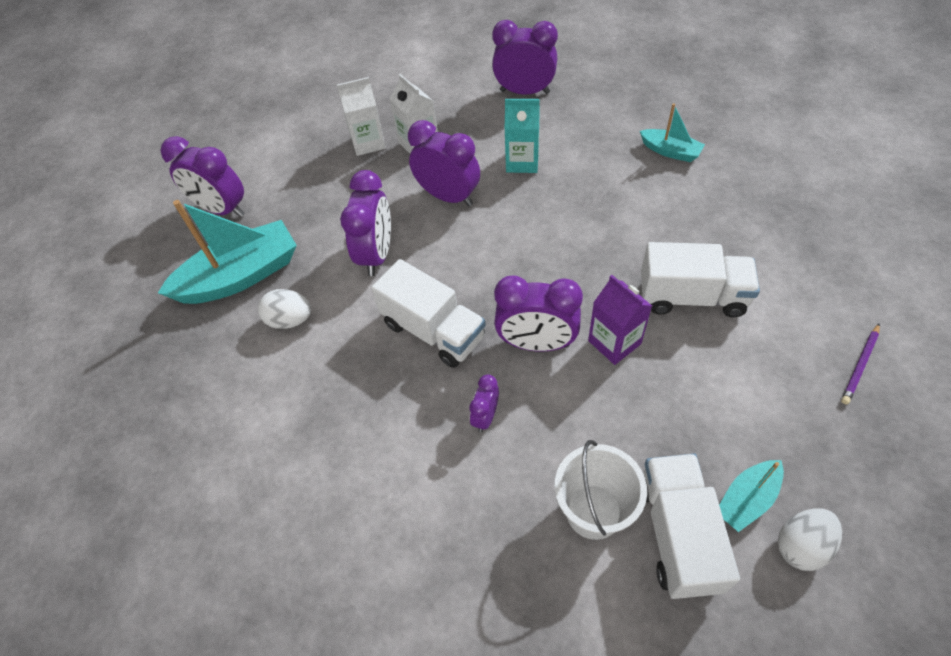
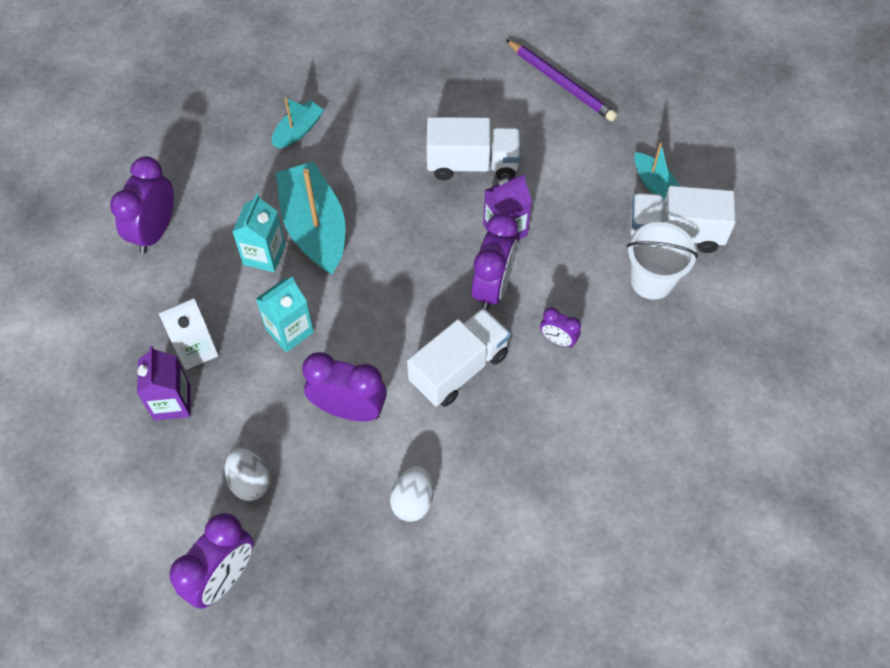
camera: 85 degrees left, 5 degrees up
(240, 276) = (337, 553): turquoise boat -> turquoise boat (314, 228)
(368, 142) = (172, 402): white carton -> purple carton
(448, 196) = (289, 331): purple clock -> turquoise carton
(692, 297) = (472, 164): white truck -> white truck turned 75 degrees clockwise
(801, 545) = (691, 165): white egg -> white egg (250, 481)
(860, 365) = (561, 83): purple pencil -> purple pencil, size x1.75

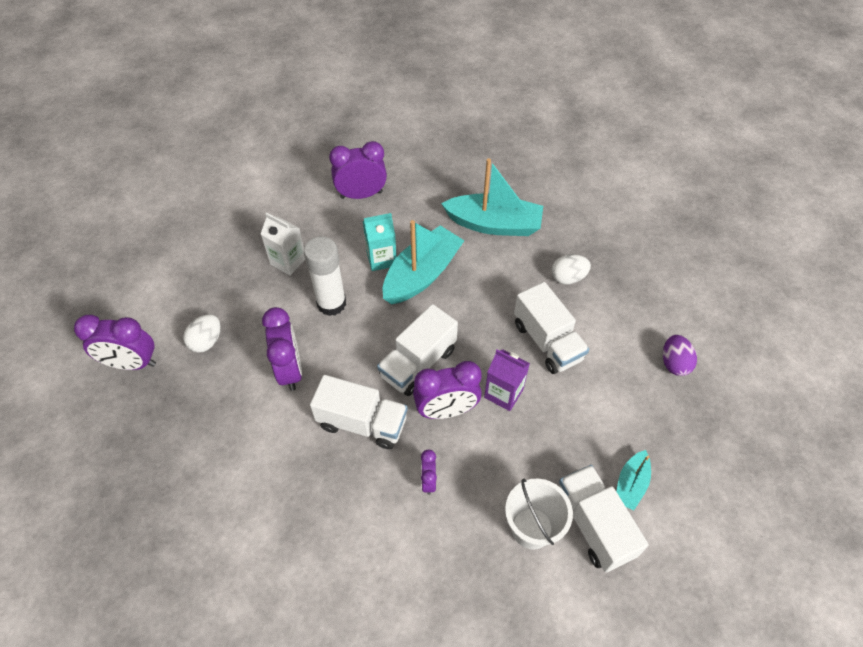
camera: 60 degrees right, 5 degrees down
(172, 402) = (243, 270): purple carton -> none
(289, 331) = (331, 303): turquoise carton -> white glue stick
(298, 131) = (494, 224): turquoise boat -> turquoise boat, size x1.93
(413, 501) = (237, 447): white egg -> white egg (568, 278)
(422, 285) = (418, 363): none -> white truck
(561, 83) = (674, 363): purple pencil -> purple egg

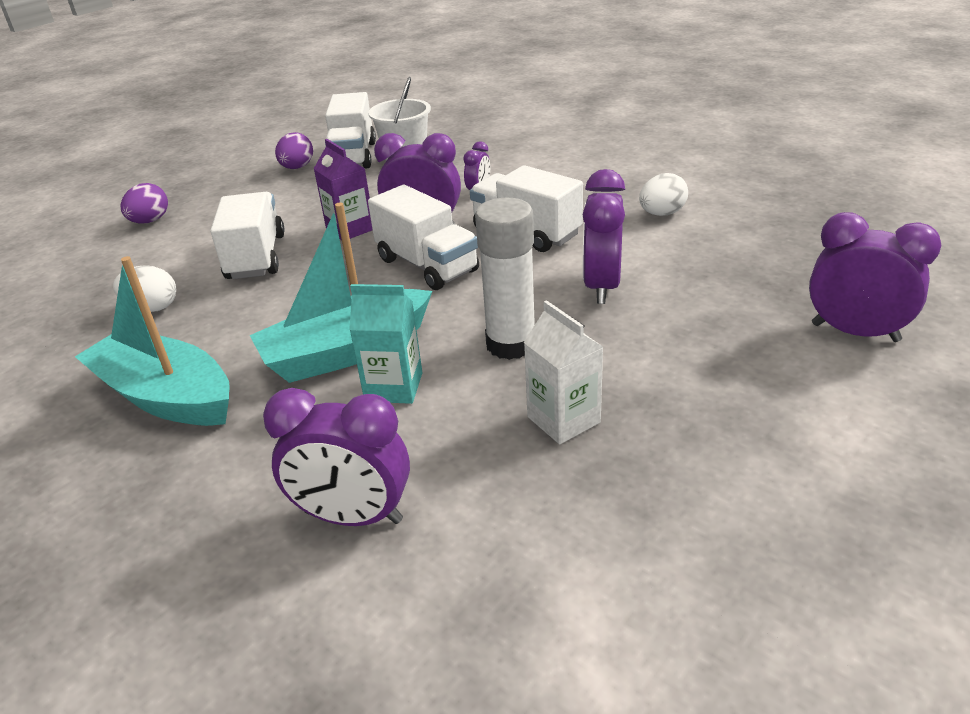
camera: 155 degrees left, 20 degrees down
(206, 341) = (728, 336): white egg -> white egg (661, 214)
(418, 363) = (427, 265): white truck -> white truck turned 75 degrees clockwise
(630, 484) = (297, 167): turquoise boat -> purple egg

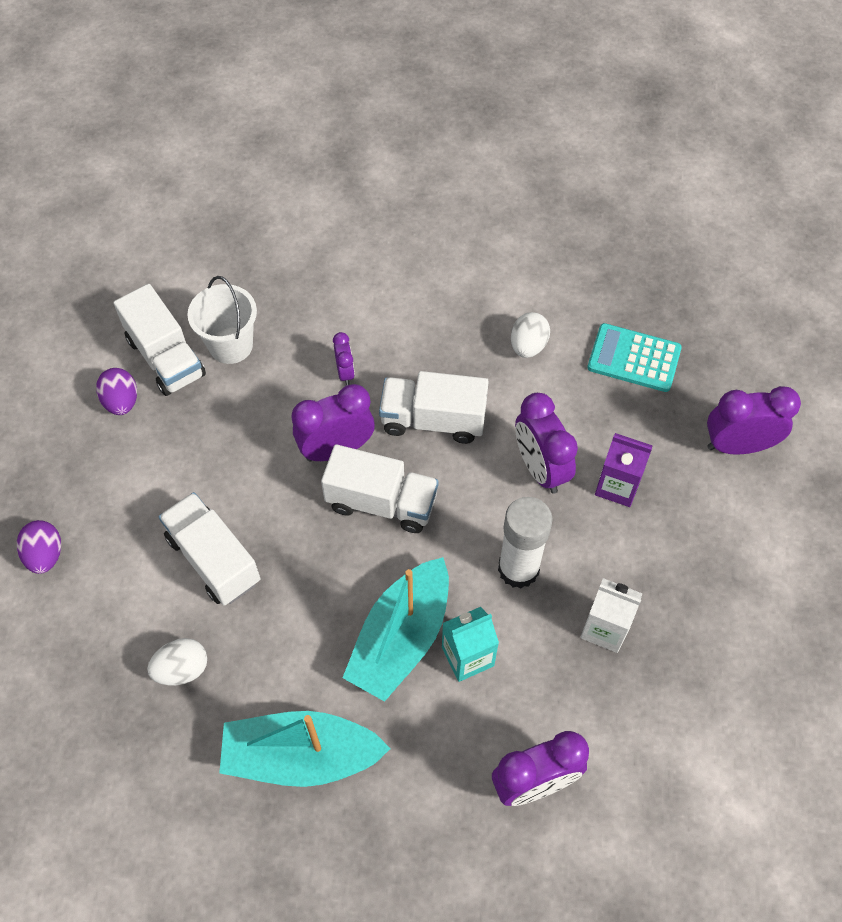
camera: 35 degrees left, 25 degrees up
(350, 229) = (268, 481): purple carton -> purple carton (617, 486)
(770, 245) = (634, 358): none -> turquoise calculator

